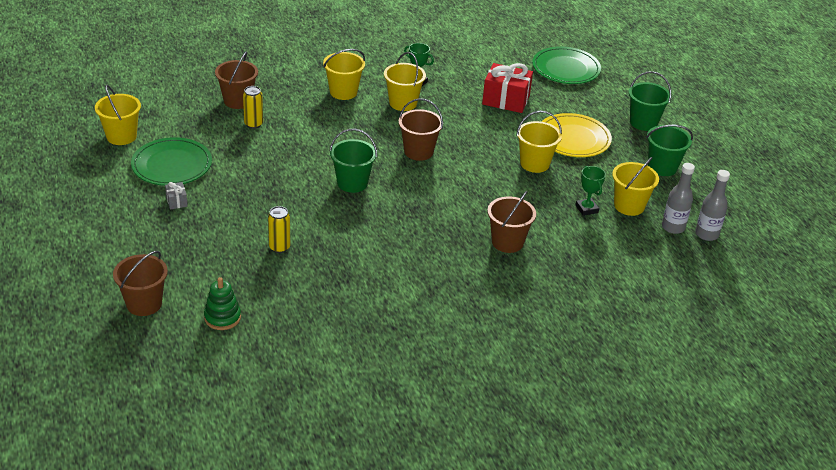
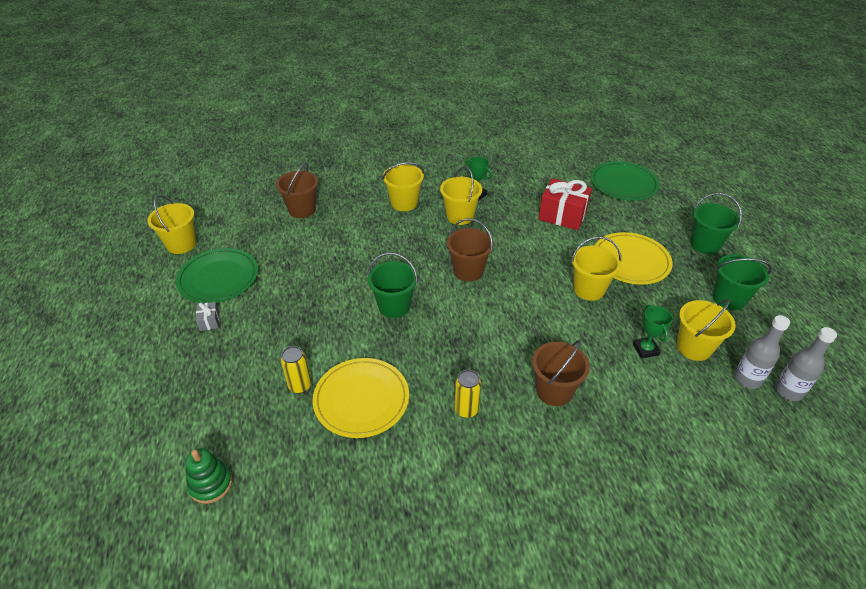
camera: 10 degrees right, 5 degrees up
(144, 304) = (130, 457): brown bucket -> none
(253, 124) = (310, 235): yellow can -> yellow can (466, 410)
(338, 255) = (361, 399): none -> yellow plate

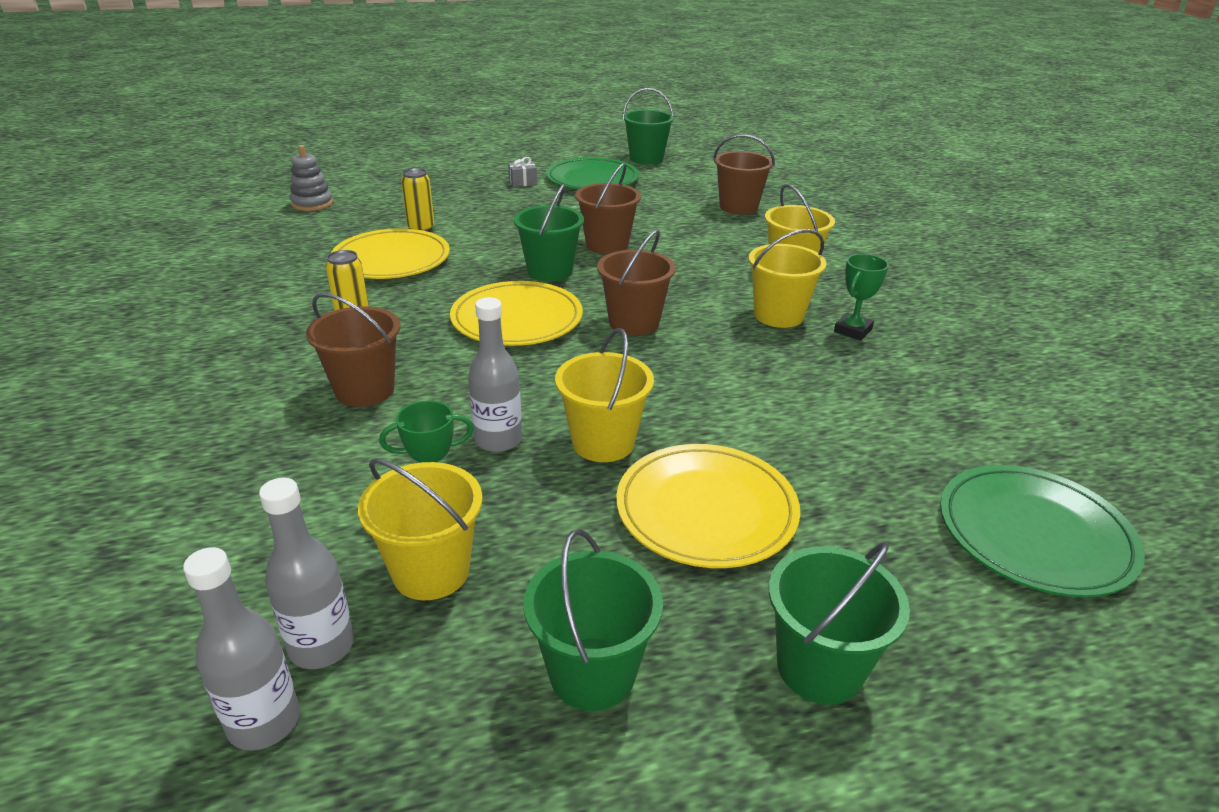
camera: 85 degrees right, 10 degrees down
(181, 244) = (646, 159): yellow bucket -> green bucket
(211, 484) = (312, 203): green stacking toy -> grey stacking toy
(355, 276) = (607, 245): none -> brown bucket
(463, 322) = (517, 319): none -> yellow plate
(562, 215) = (836, 425): red gift -> none
(594, 328) = (498, 440): none -> grey bottle

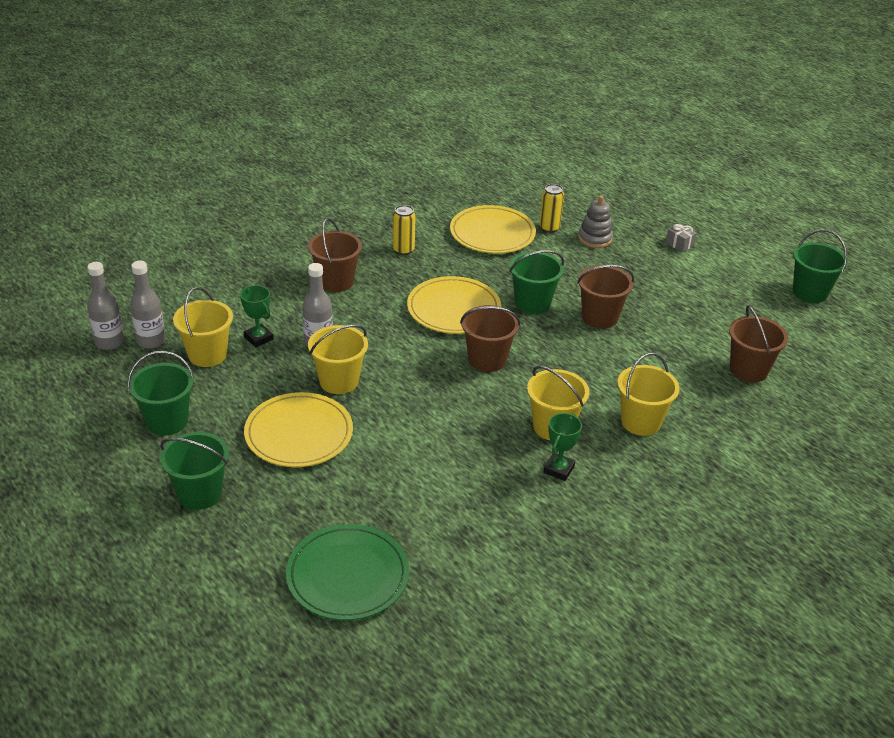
camera: 65 degrees right, 5 degrees up
(312, 203) = (546, 171): grey stacking toy -> grey stacking toy (595, 238)
(592, 179) = (725, 276): green plate -> none
(853, 330) = (558, 469): green trophy -> green trophy turned 75 degrees counterclockwise

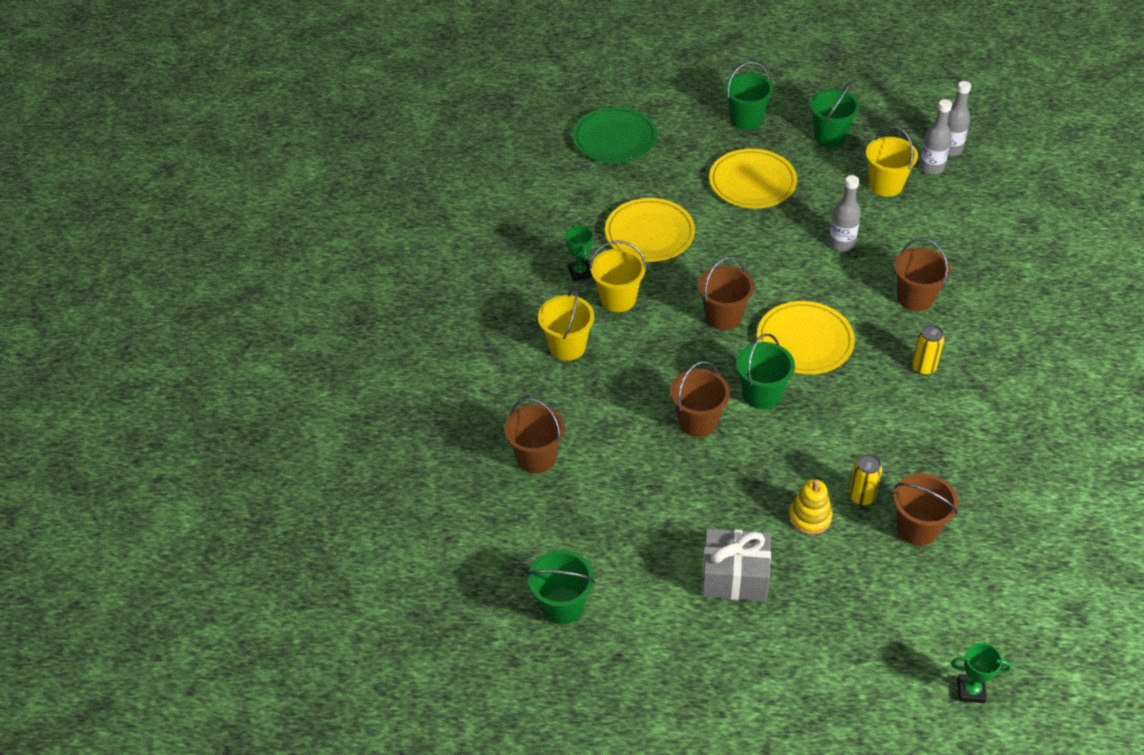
camera: 140 degrees right, 10 degrees up
(258, 338) = (880, 218): green trophy -> green trophy (971, 691)
(339, 381) = (785, 228): yellow bucket -> none
(492, 233) = (892, 447): yellow plate -> yellow plate (649, 233)
(539, 201) = (917, 528): none -> brown bucket
(595, 238) = (810, 517): grey stacking toy -> yellow stacking toy
(679, 244) = (734, 577): grey gift -> grey gift, size x2.20

